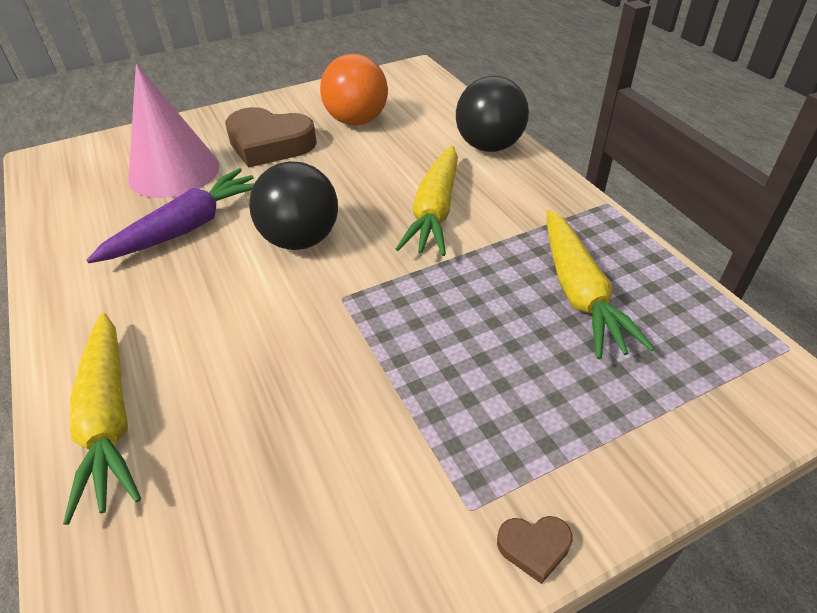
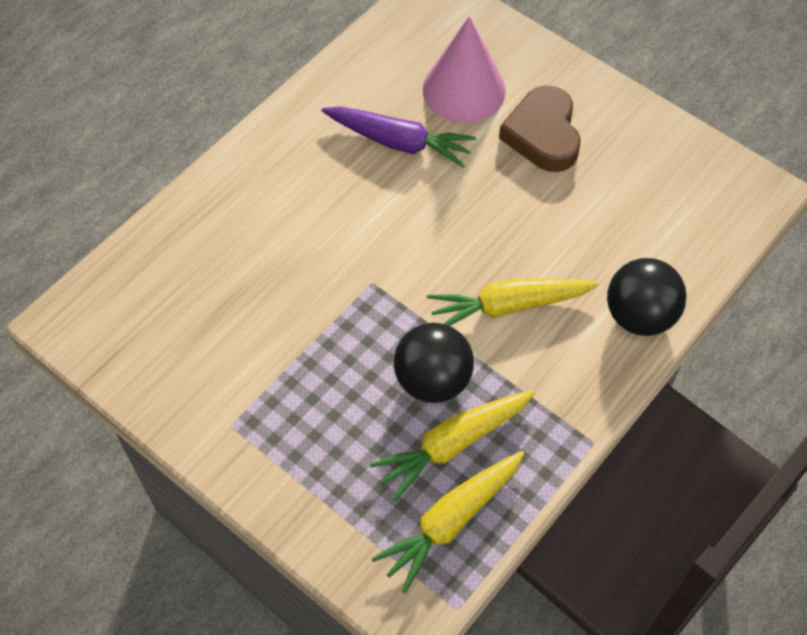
camera: 65 degrees right, 15 degrees up
(109, 419) = (215, 208): yellow carrot -> yellow carrot (451, 521)
(300, 240) = (422, 225): black ball -> black ball (432, 380)
(357, 121) = (622, 185): orange ball -> none
(534, 547) = (220, 466): brown heart -> none

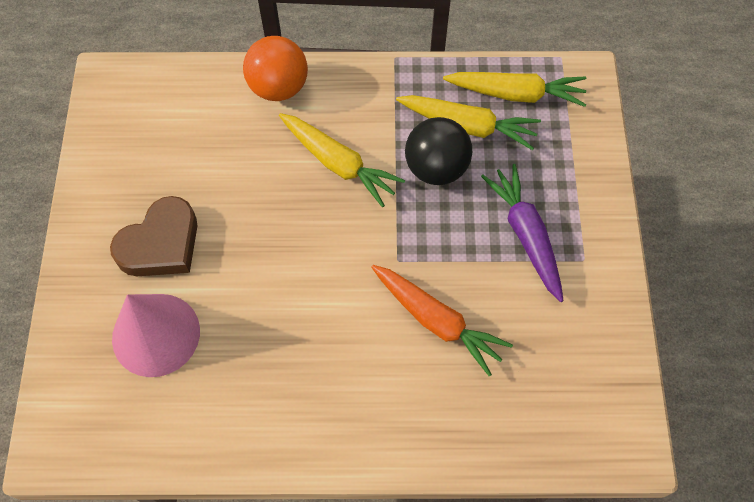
camera: 130 degrees left, 5 degrees up
(292, 271) = (437, 321): none -> orange carrot
(399, 142) = (253, 341): purple carrot -> purple carrot (526, 235)
(639, 316) = (278, 87): black ball -> orange ball

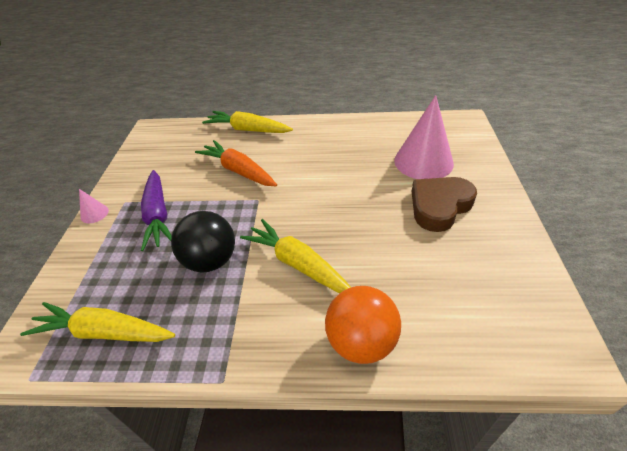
camera: 175 degrees left, 20 degrees down
(468, 126) = (168, 298): yellow carrot -> yellow carrot (248, 130)
(614, 239) = (94, 214): none -> pink cone

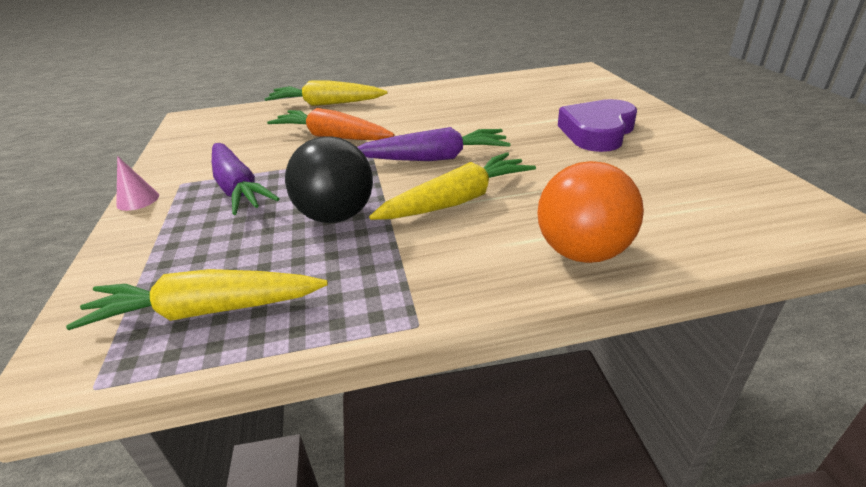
camera: 15 degrees left, 10 degrees down
(297, 264) = (457, 201): yellow carrot -> yellow carrot turned 120 degrees clockwise
(300, 211) = (434, 158): none -> purple carrot
(423, 161) = (555, 103): pink cone -> none
(439, 206) = (597, 132): brown heart -> purple heart

